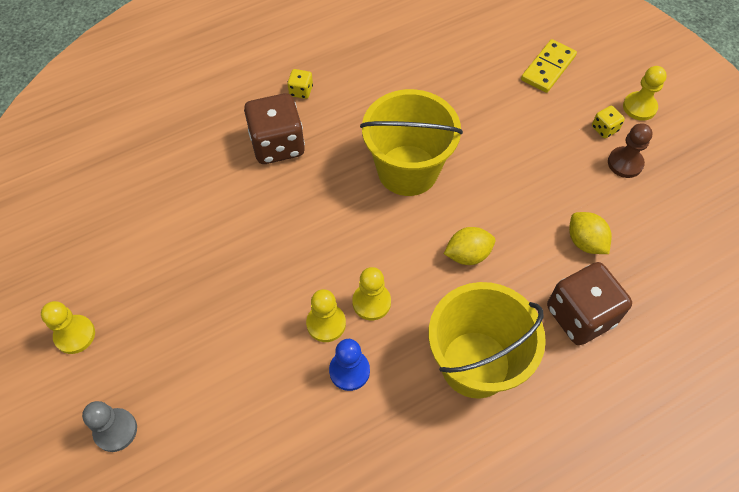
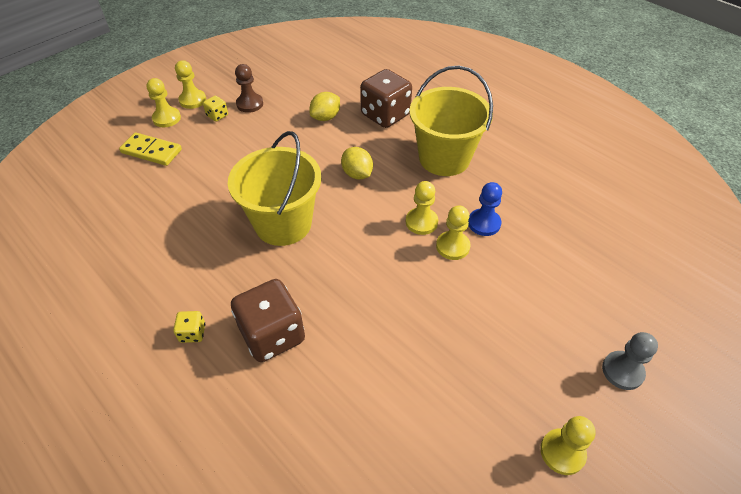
camera: 105 degrees left, 10 degrees down
(606, 82) = (166, 118): none -> yellow pawn

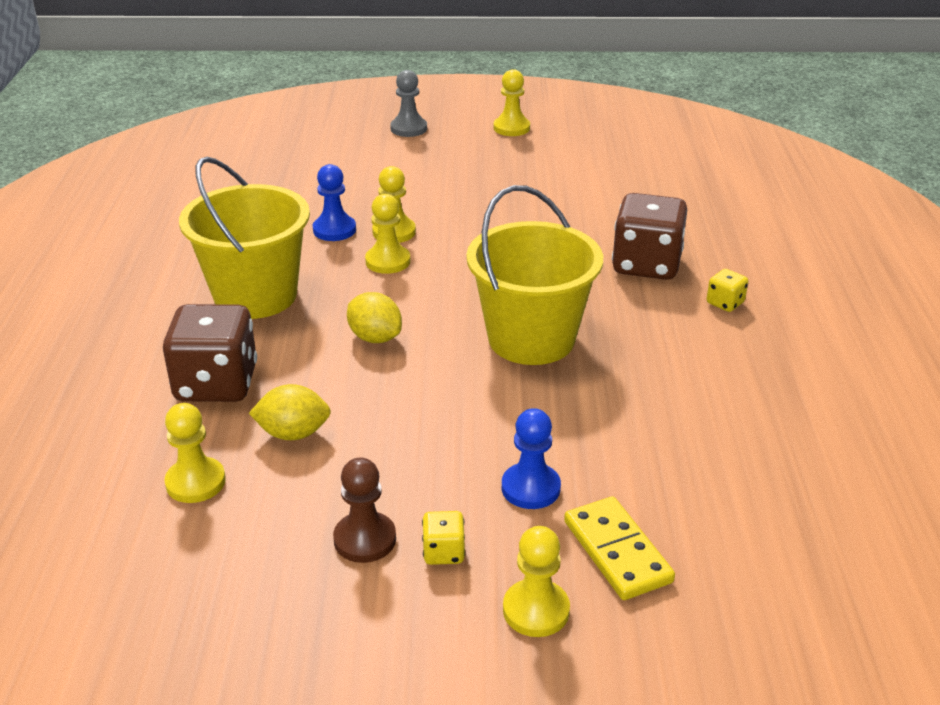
camera: 135 degrees left, 15 degrees down
(193, 100) = (450, 623): yellow pawn -> yellow pawn (195, 482)
(207, 153) = (530, 488): none -> blue pawn
(357, 174) = (375, 338): yellow lemon -> yellow lemon turned 60 degrees counterclockwise

